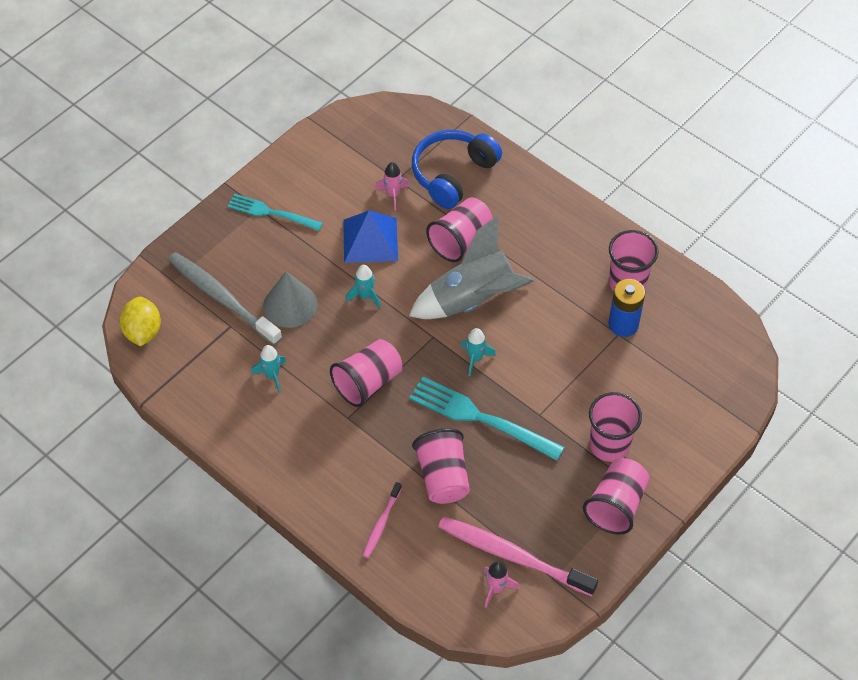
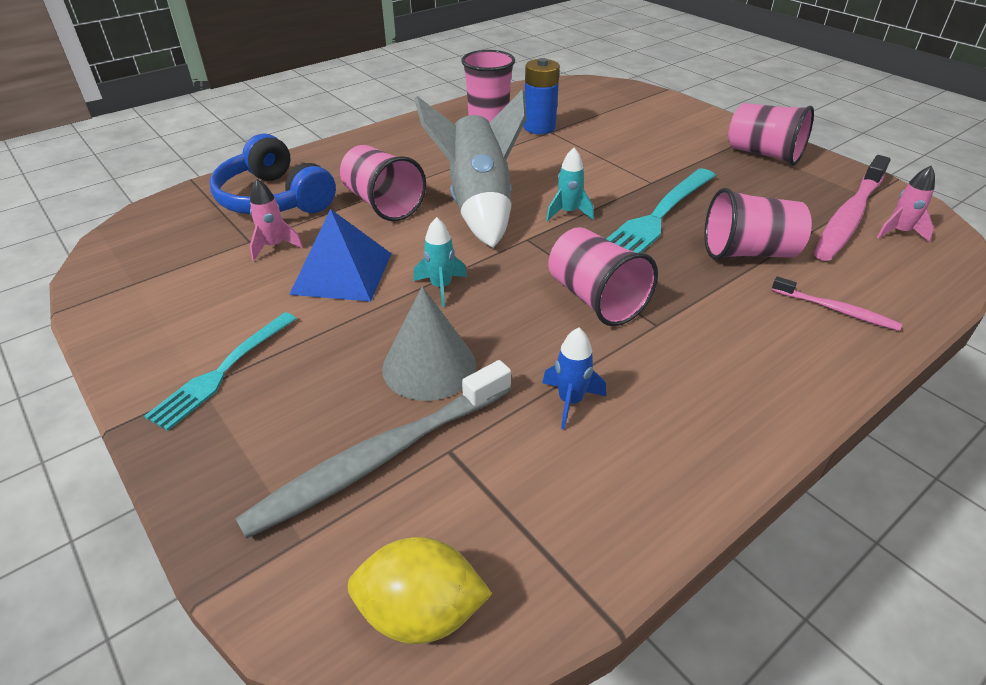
camera: 80 degrees left, 15 degrees down
(272, 375) = (570, 401): turquoise rocket -> blue rocket
(609, 445) = (689, 150): pink cup -> none

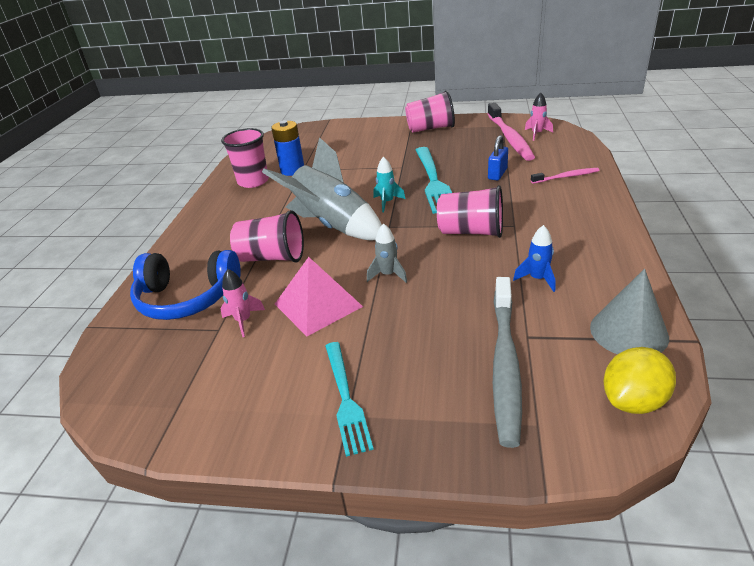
camera: 40 degrees left, 5 degrees down
(342, 273) = (318, 305): blue pyramid -> pink pyramid
(429, 366) = (451, 311): grey cone -> grey cone (628, 332)
(441, 287) = (388, 275): turquoise rocket -> grey rocket
(748, 253) = (497, 174): pink cup -> blue padlock

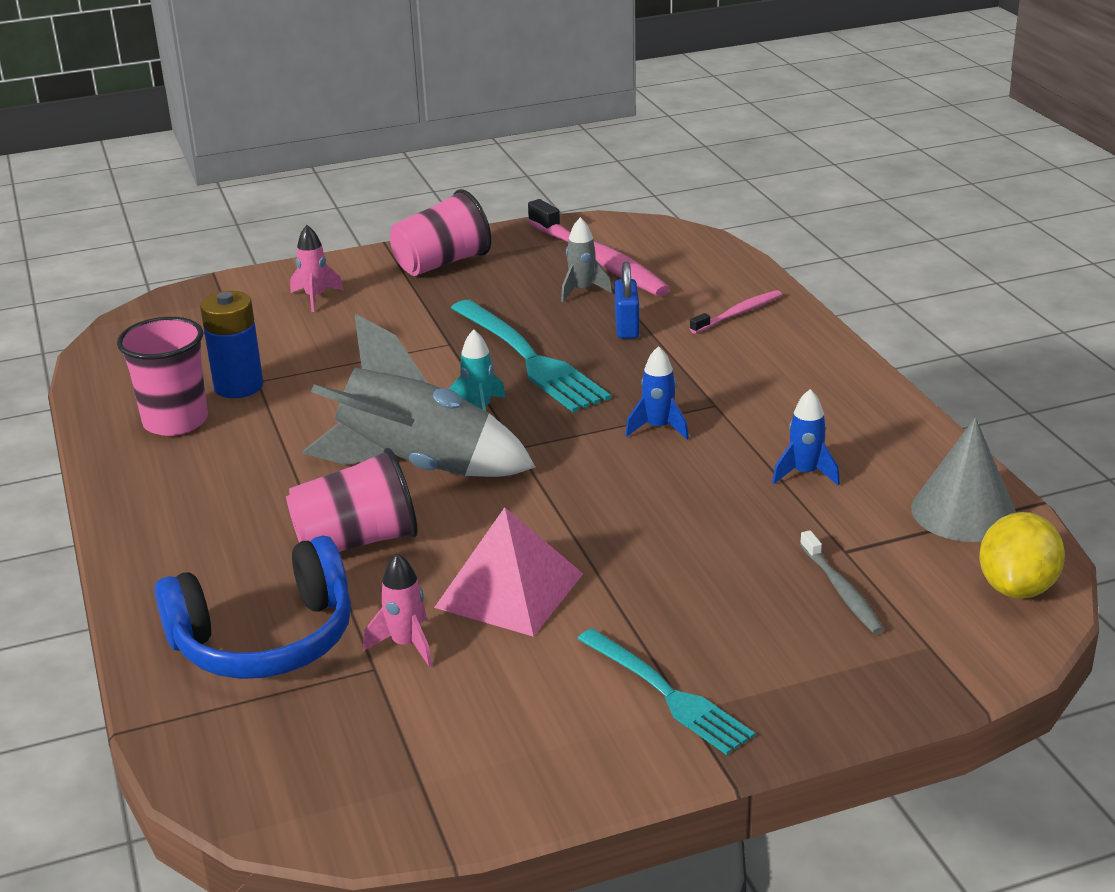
camera: 30 degrees left, 5 degrees down
(388, 275) = (582, 520): grey rocket -> grey rocket (582, 290)
(471, 232) = (658, 428): pink cup -> blue rocket
(505, 363) = (841, 590): grey toothbrush -> grey toothbrush, size x0.51
(537, 134) = (639, 247): pink rocket -> pink rocket (315, 298)

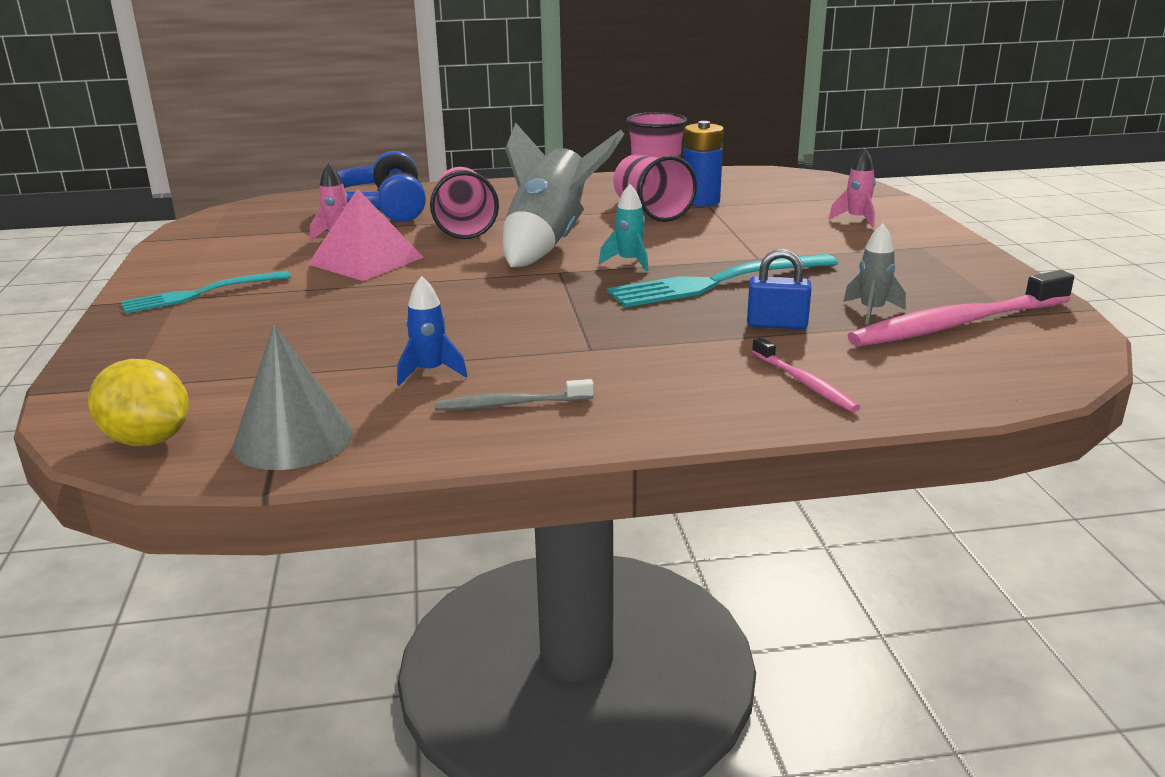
camera: 100 degrees right, 5 degrees down
(442, 263) = (937, 260): pink cup -> pink cup (651, 211)
(658, 428) = (558, 320): blue rocket -> none
(841, 590) = (240, 362): grey toothbrush -> grey toothbrush (511, 404)

